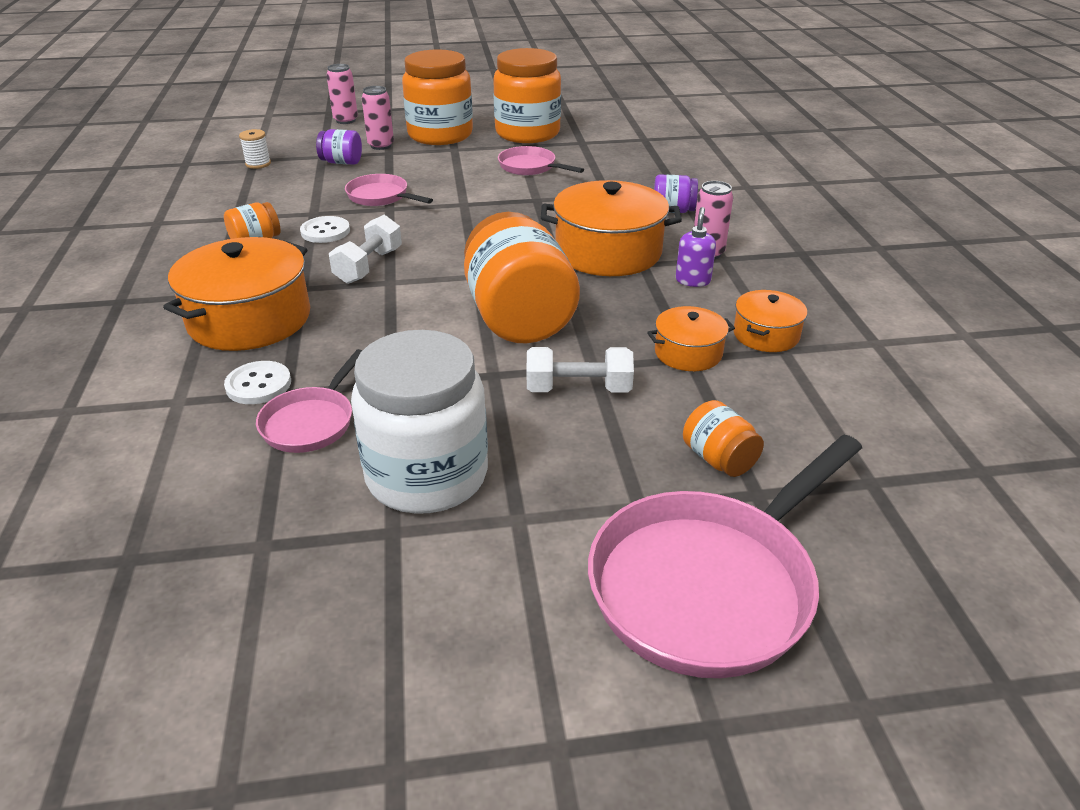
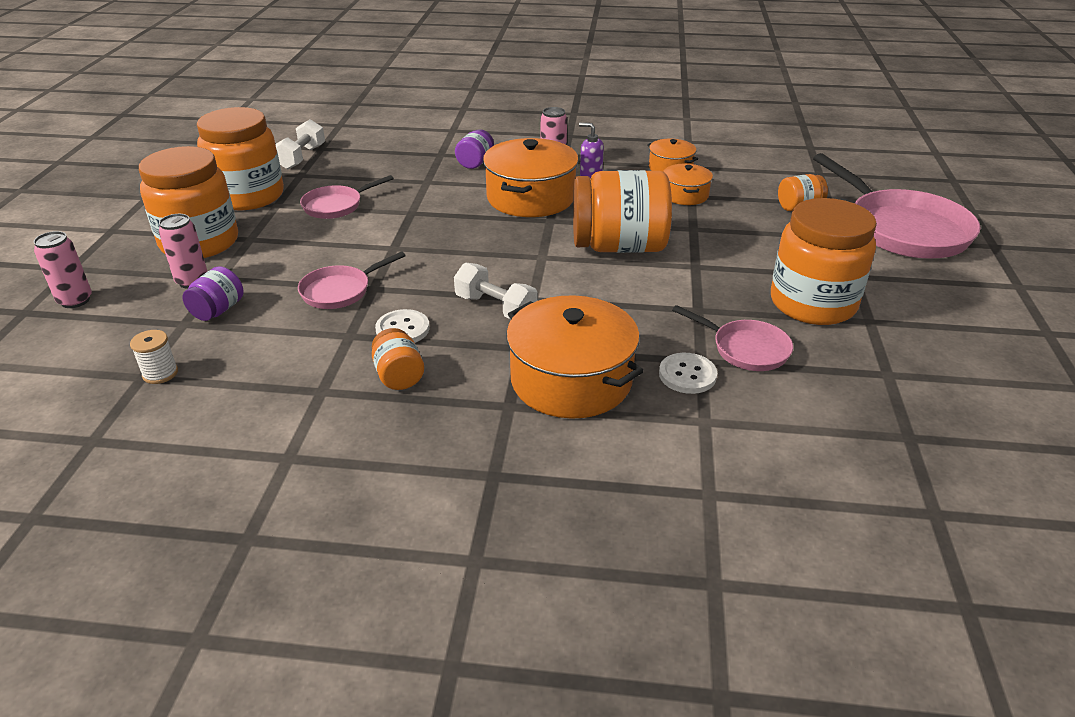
camera: 75 degrees left, 0 degrees up
(427, 475) = (812, 303): white jar -> orange jar
(578, 389) = (720, 237): white dumbbell -> white dumbbell (301, 157)

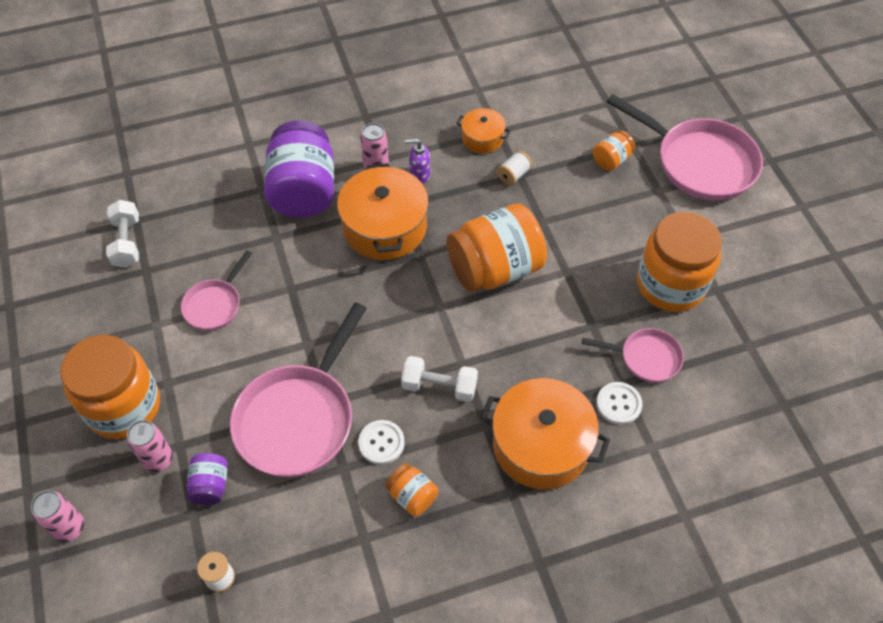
camera: 25 degrees left, 20 degrees up
(248, 196) = (119, 322): orange jar -> none
(340, 291) = (298, 418): pink pan -> pink pan, size x1.91
(475, 162) = (303, 191): purple jar -> purple jar, size x2.17
(685, 195) = (513, 175): orange pot -> white spool

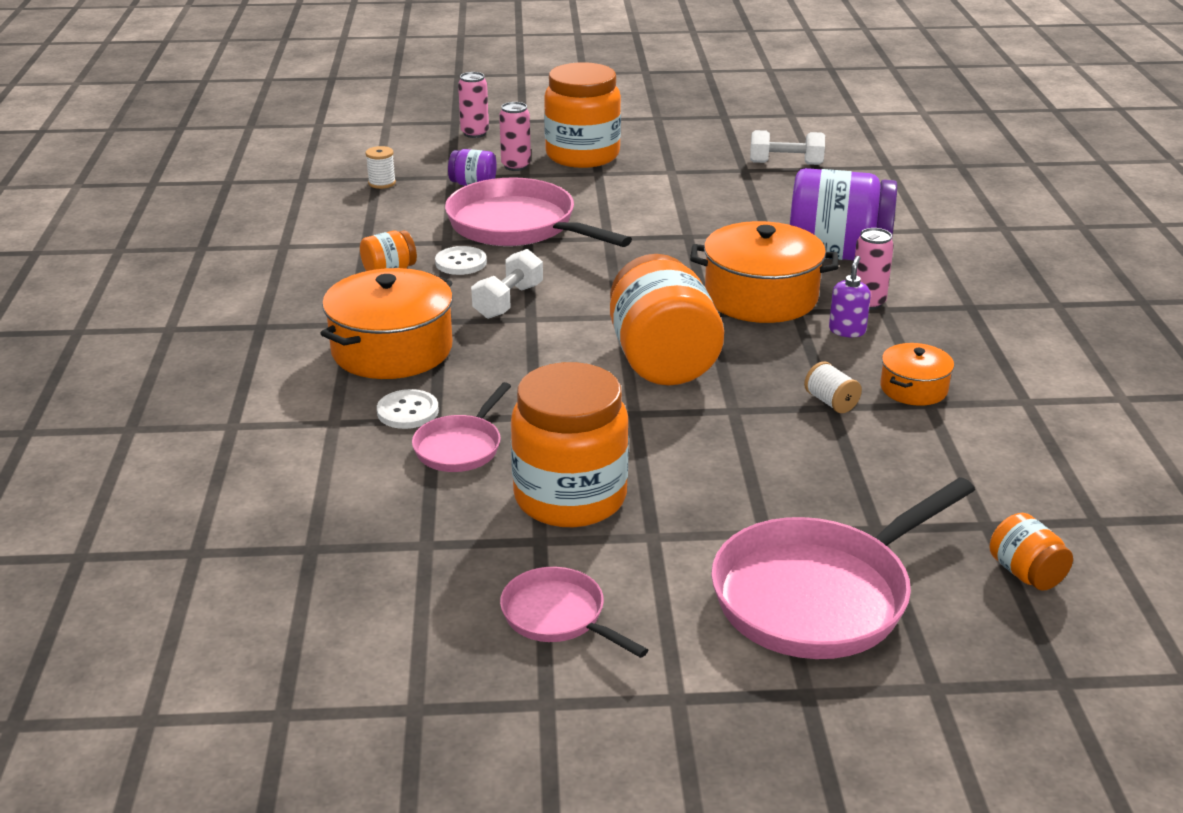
camera: 105 degrees right, 25 degrees down
(215, 305) = (683, 198): pink pan -> pink pan (558, 616)
(611, 160) = (845, 498): orange jar -> orange jar (1026, 573)

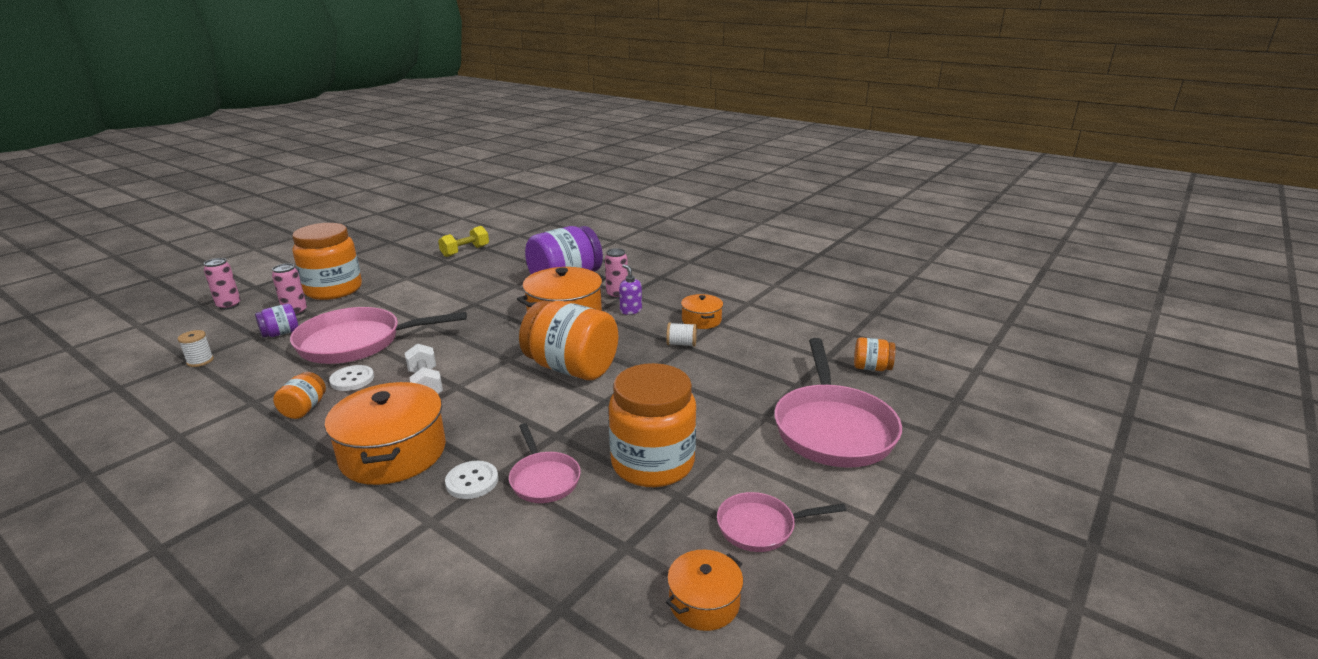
camera: 50 degrees left, 5 degrees down
(407, 627) = (704, 602): none -> orange pot
(786, 163) = (465, 251): white dumbbell -> yellow dumbbell

